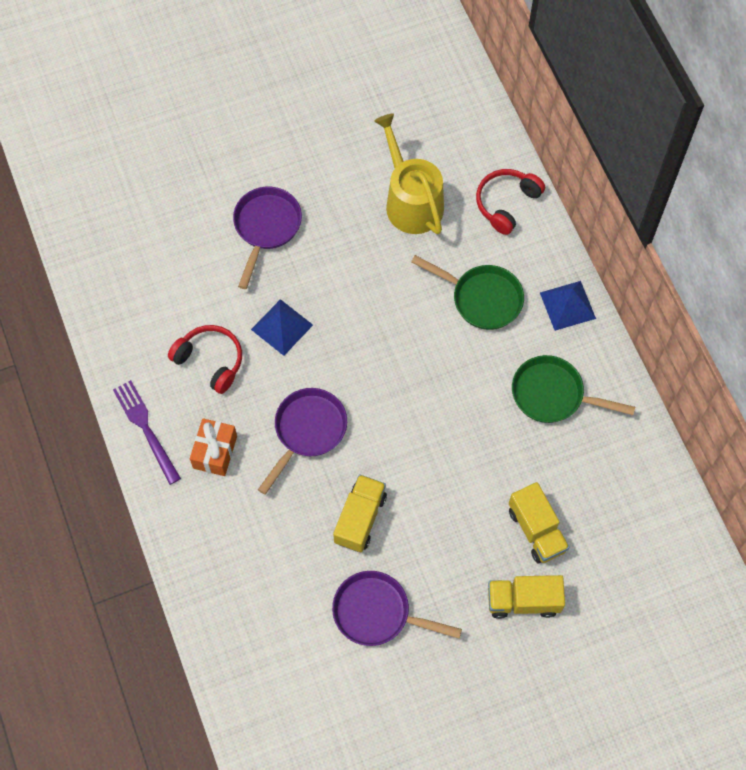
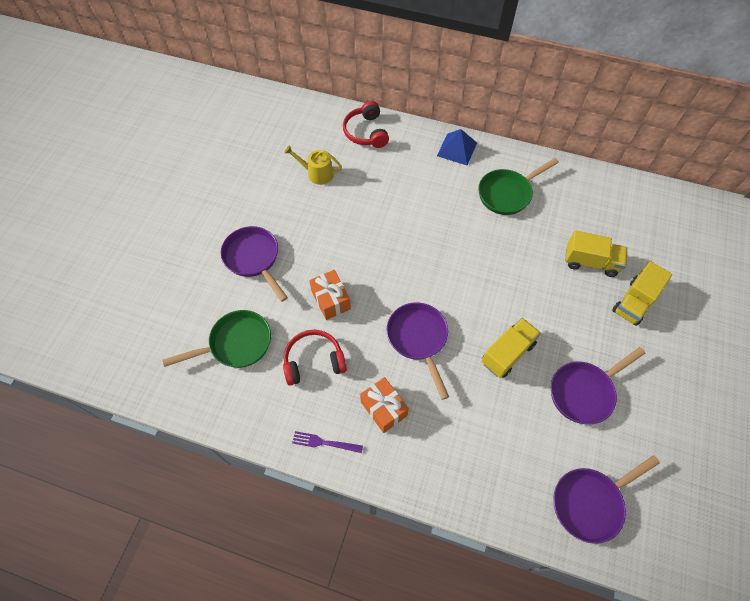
camera: 50 degrees left, 5 degrees down
(145, 428) = (324, 442): purple fork -> purple fork, size x0.64
(271, 682) = (590, 502): none -> purple pan
(282, 327) = (331, 300): blue pyramid -> orange gift
(360, 519) = (507, 353): yellow truck -> yellow truck turned 75 degrees clockwise
(411, 201) = (317, 173): yellow watering can -> yellow watering can, size x0.57
(481, 298) = (414, 184): green pan -> green pan (236, 344)

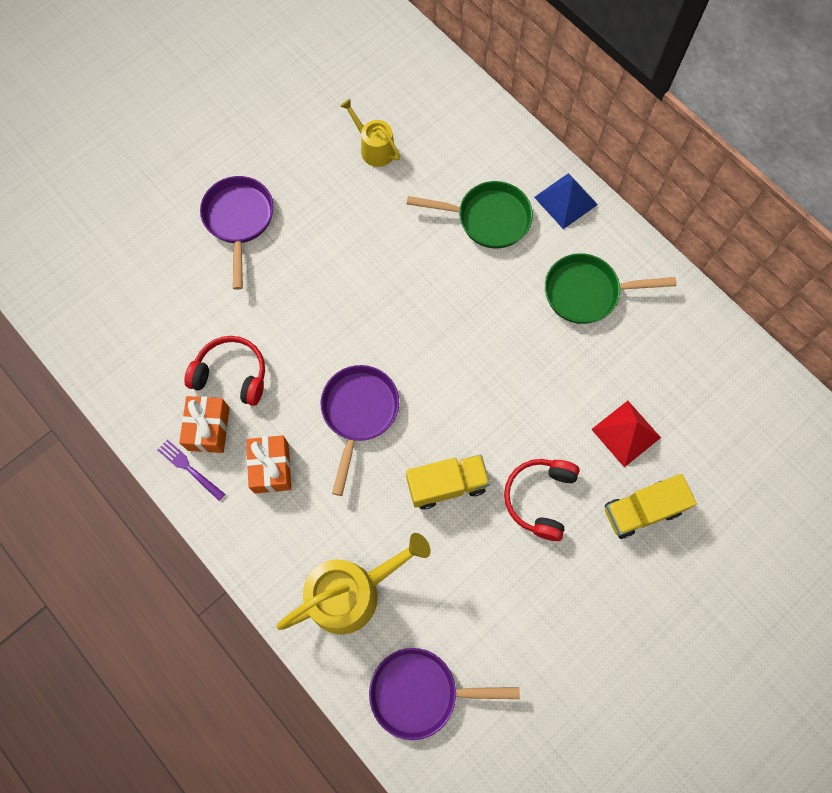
camera: 30 degrees right, 10 degrees up
(236, 344) = (164, 310): green pan -> green pan (487, 218)
(331, 300) = (292, 315): orange gift -> orange gift (209, 429)
(366, 132) = (468, 121): red headphones -> red headphones (540, 498)
(496, 461) = (351, 592): none -> yellow watering can
(584, 392) = (502, 576): purple pan -> none
(590, 262) = (626, 433): yellow truck -> red pyramid

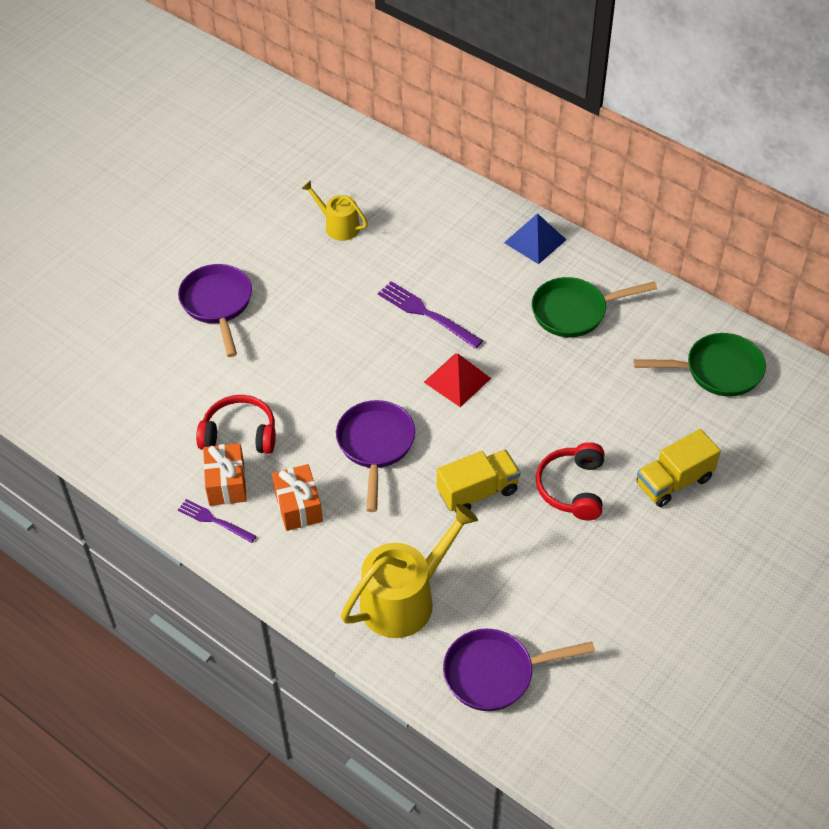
camera: 10 degrees left, 20 degrees down
(439, 268) = (425, 313): none -> purple fork
(487, 218) = (463, 266): green pan -> green pan (717, 370)
(626, 433) = (642, 420): red pyramid -> red pyramid (457, 380)

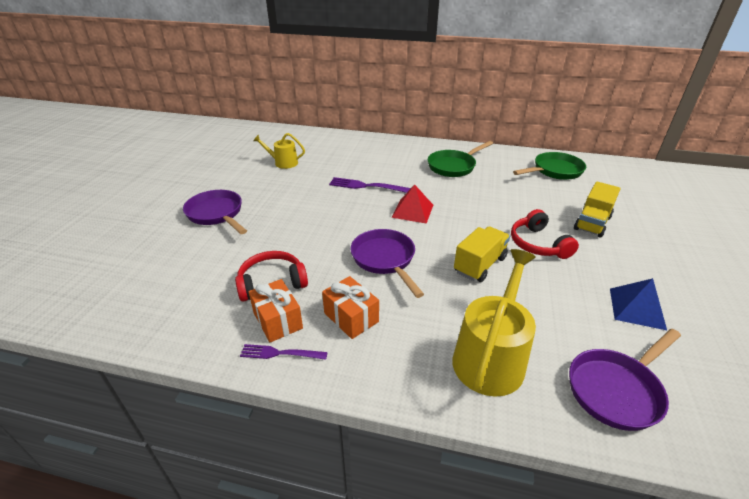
camera: 25 degrees left, 15 degrees down
(535, 241) = (405, 146): blue pyramid -> blue pyramid (637, 308)

